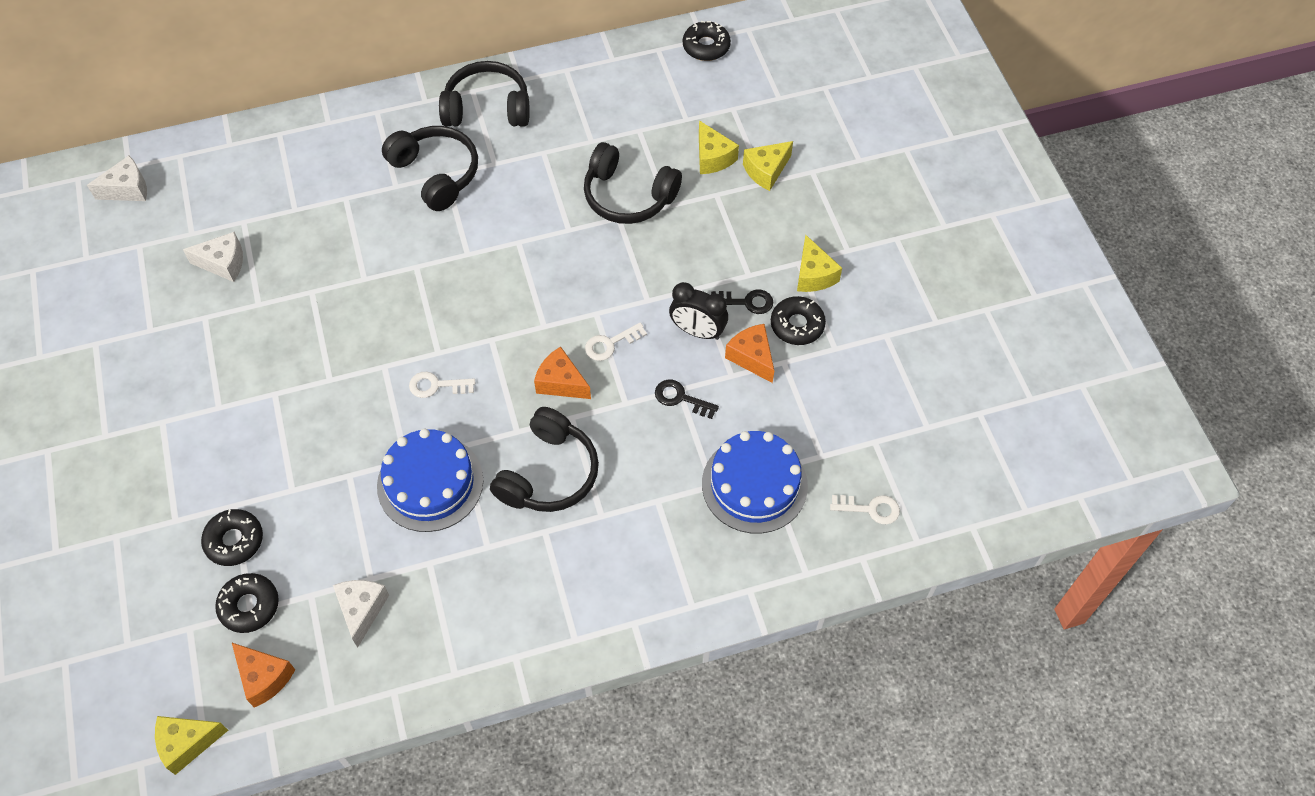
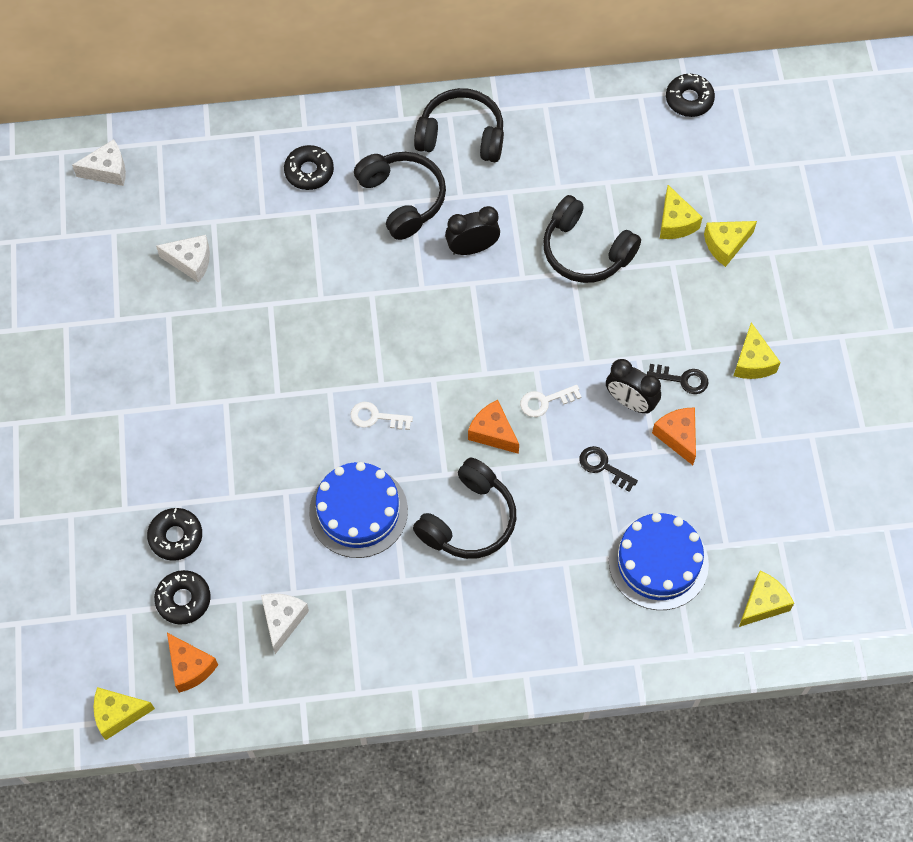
camera: 10 degrees right, 5 degrees up
(513, 209) = (472, 248): none -> black clock
(797, 325) = (727, 411): black donut -> black donut (309, 171)
(870, 509) = (763, 604): white key -> yellow cheese

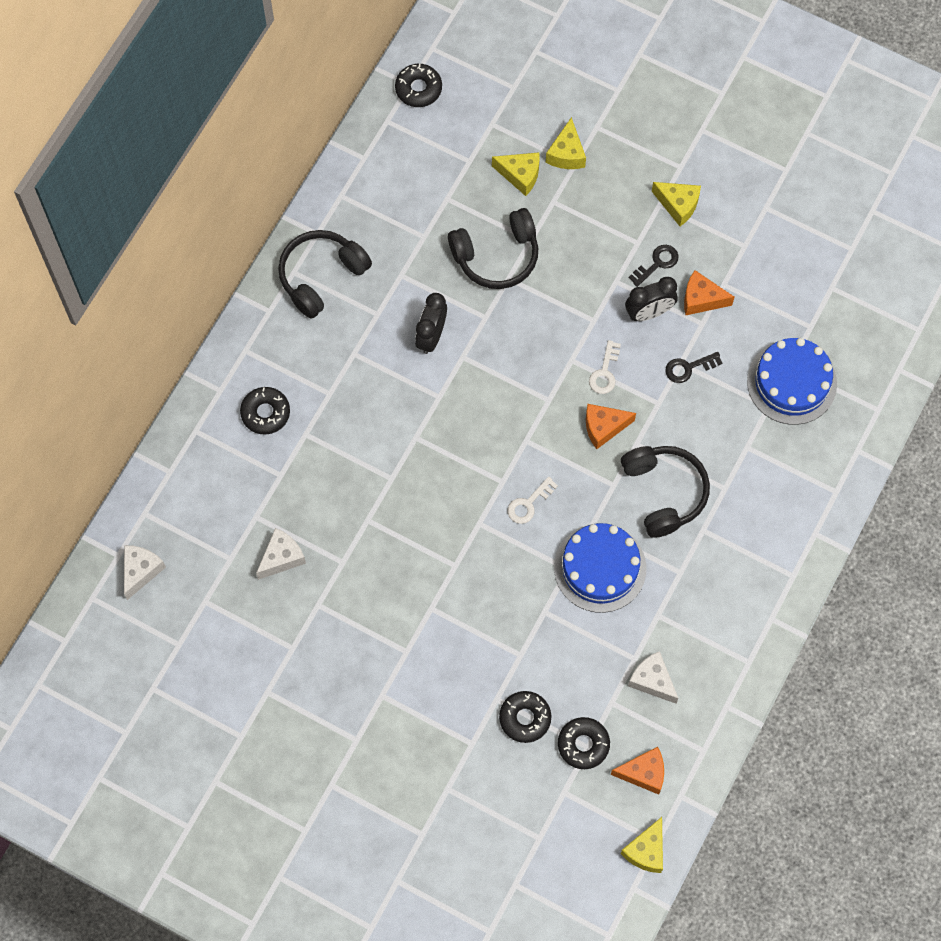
camera: 55 degrees left, 5 degrees up
(402, 199) = (346, 359): black headphones -> none
(763, 604) = (873, 334): yellow cheese -> none

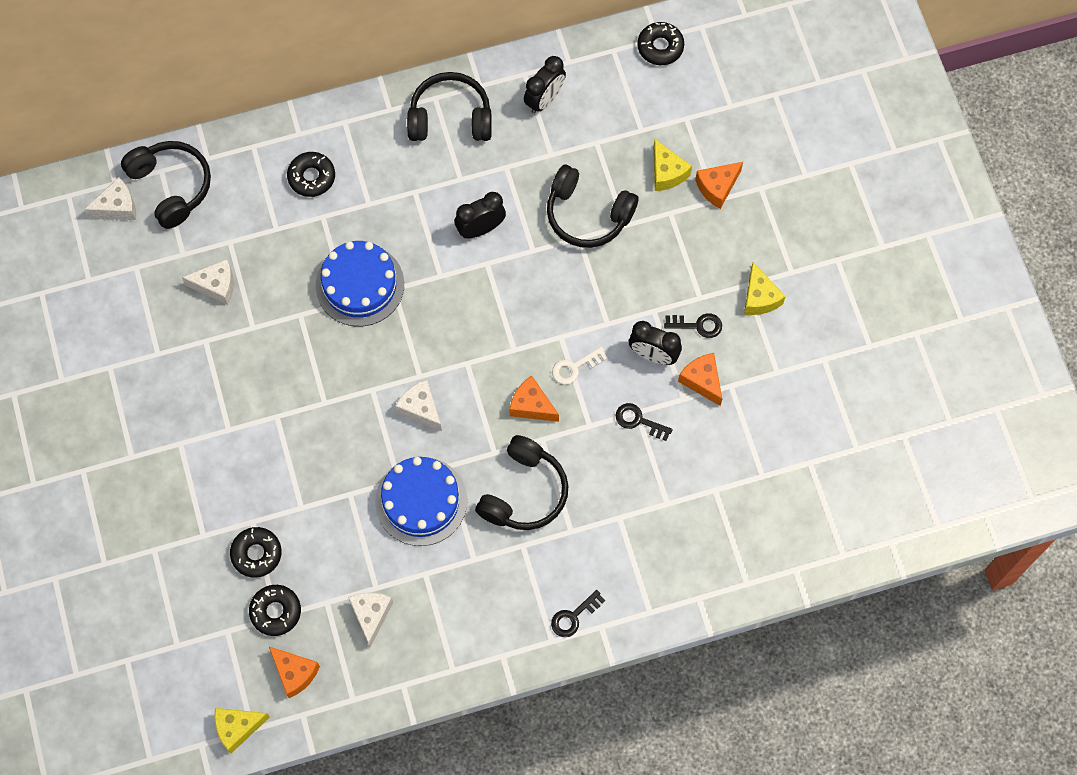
camera: 45 degrees right, 0 degrees up
(165, 517) = (171, 186): none -> black headphones
(376, 201) = (544, 99): none -> black clock
(529, 504) = (420, 409): white key -> white cheese
(566, 153) = (717, 187): yellow cheese -> orange cheese
(790, 544) = (574, 616): none -> black key
(791, 382) = (703, 502): blue cake -> blue cake (360, 285)

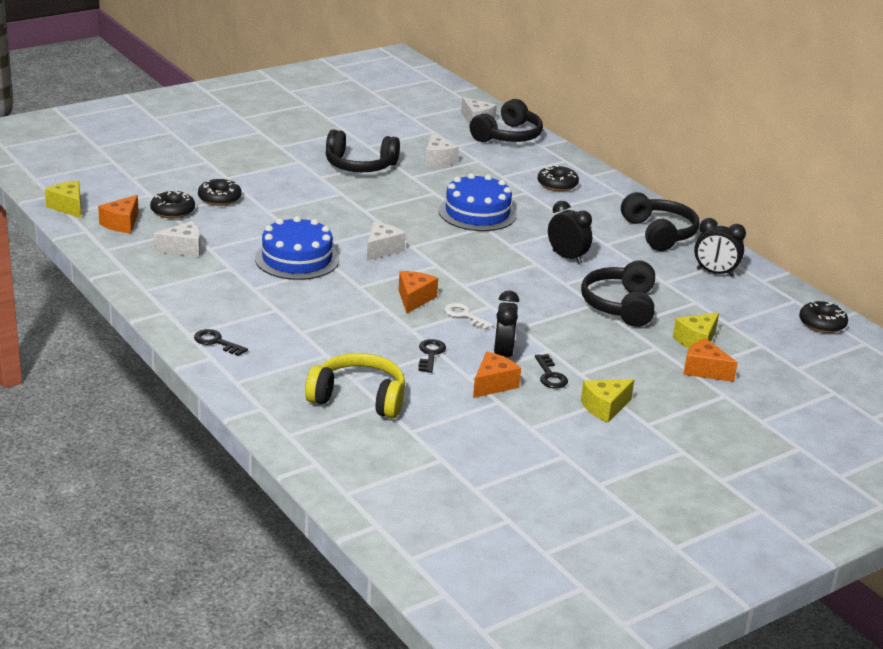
camera: 70 degrees right, 40 degrees down
(524, 492) = (328, 304): black headphones -> black headphones (360, 165)
(700, 507) = (358, 398): none -> yellow headphones

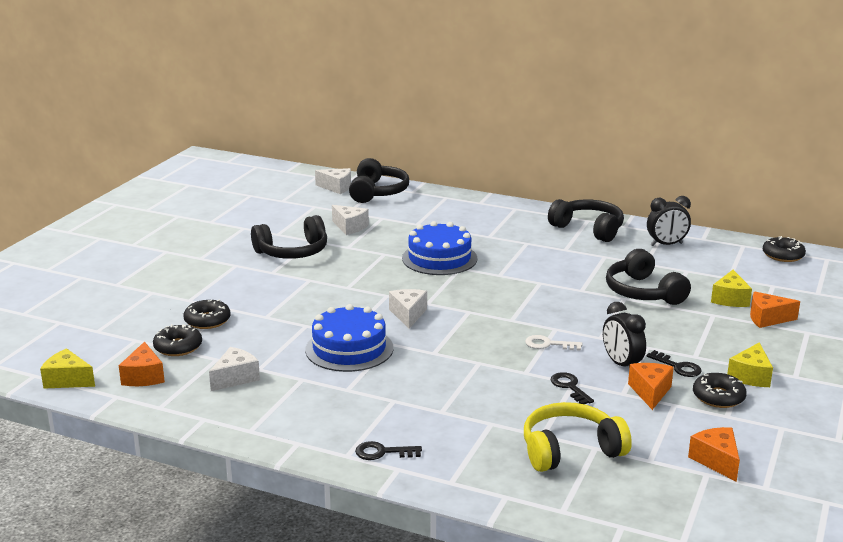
camera: 30 degrees left, 5 degrees down
(414, 299) = (491, 346): orange cheese -> orange cheese (716, 461)
(557, 184) = (466, 217): black donut -> black donut (718, 397)
(567, 257) = (554, 270): black clock -> none

